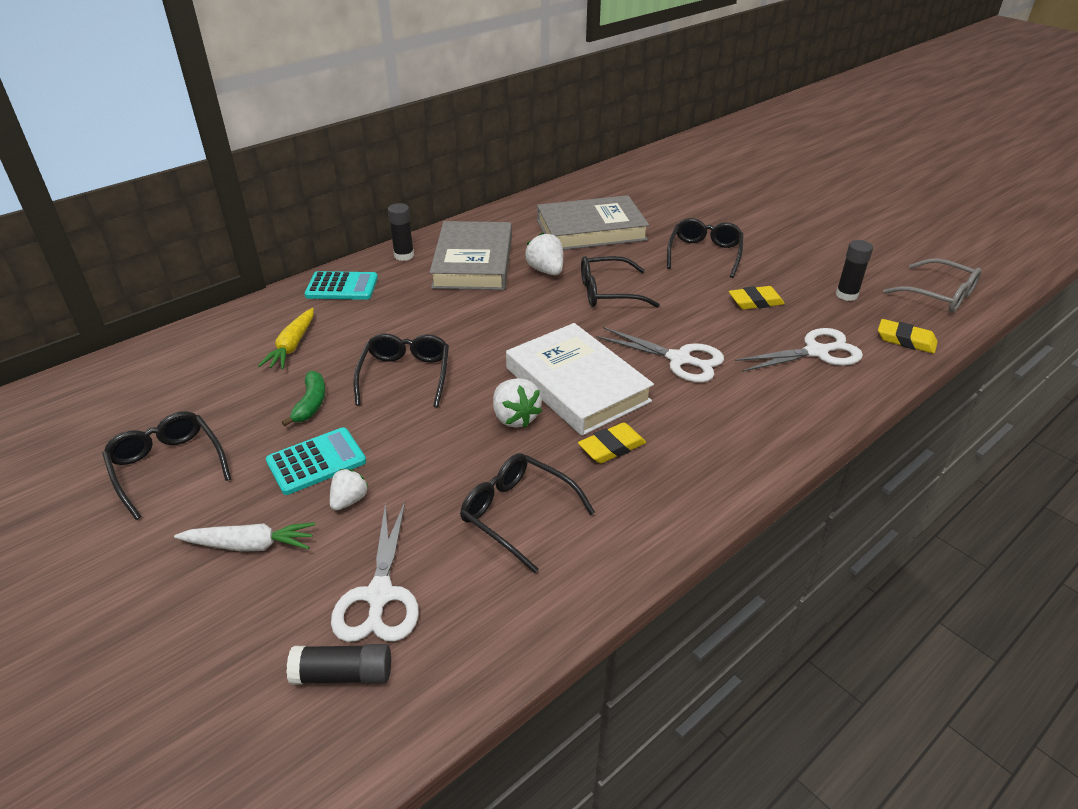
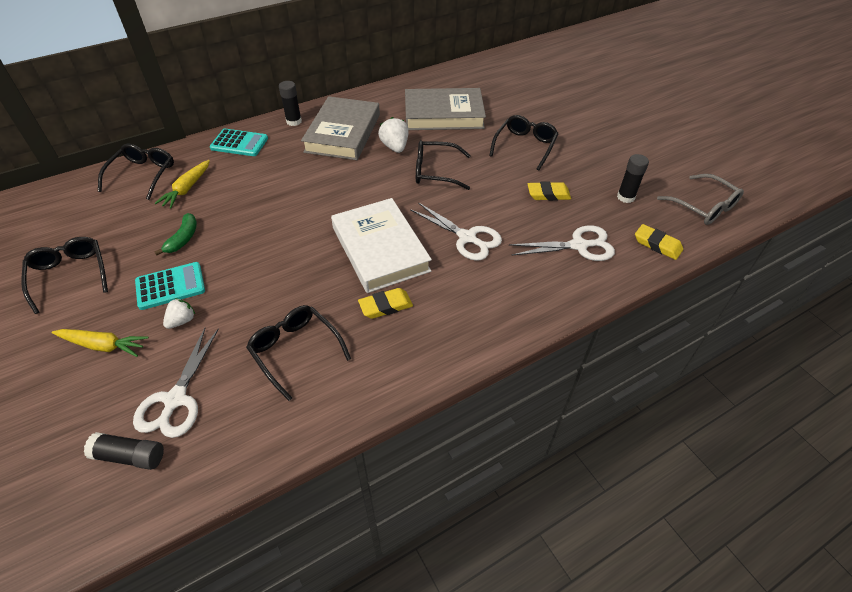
camera: 10 degrees right, 10 degrees up
(250, 545) = (103, 345): white carrot -> yellow carrot
(405, 376) = (257, 224): black glasses -> black glasses (142, 175)
(515, 418) = (323, 271): white strawberry -> none

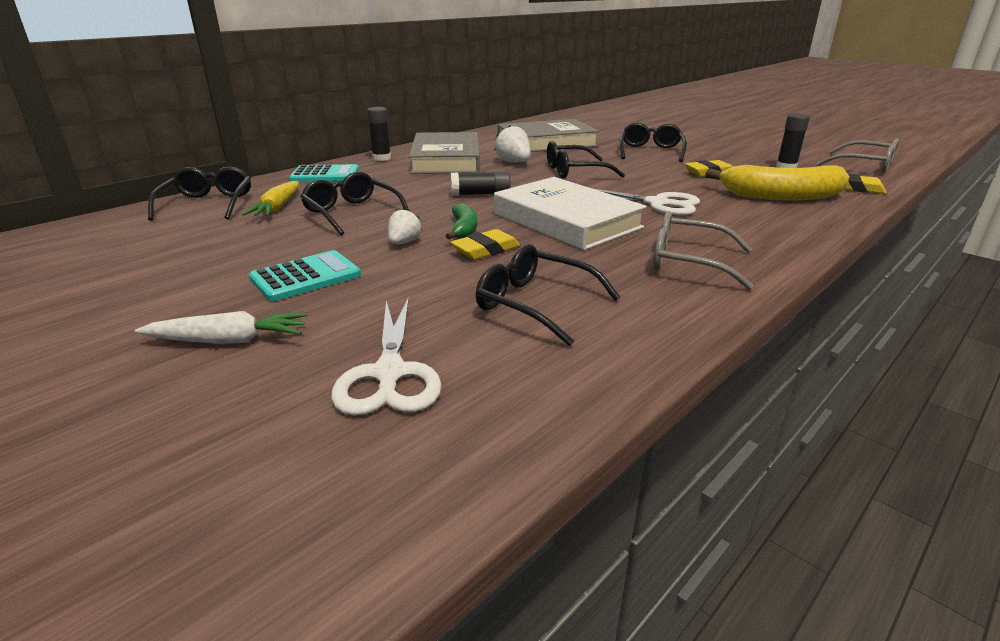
camera: 15 degrees left, 20 degrees down
(70, 275) = (136, 287): black glasses -> black glasses (352, 213)
(103, 345) = (229, 340): yellow carrot -> white carrot
(130, 456) = (351, 448): black glue stick -> black glue stick (480, 194)
(182, 321) = (345, 302): white strawberry -> white strawberry (404, 242)
(183, 239) = (298, 240): green banana -> green banana (463, 229)
(385, 306) = (617, 256): yellow eraser -> yellow eraser (485, 250)
(431, 325) = (689, 262): none -> grey glasses
(578, 246) = (780, 196): white scissors -> yellow banana

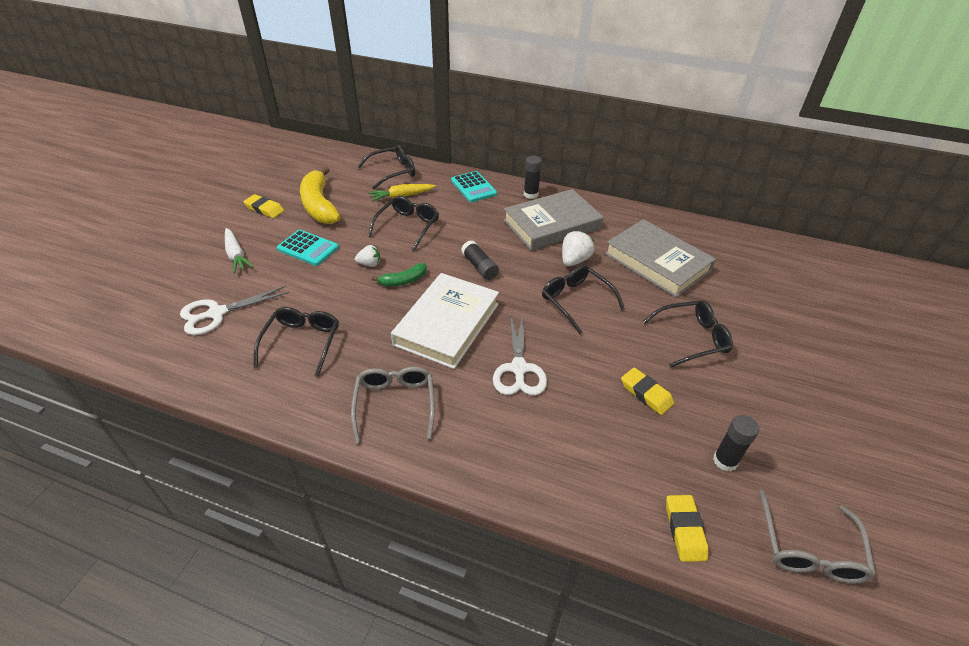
camera: 65 degrees right, 15 degrees up
(485, 250) = (373, 300): yellow eraser -> yellow eraser (264, 209)
(780, 196) = (602, 457): yellow banana -> yellow banana (319, 205)

